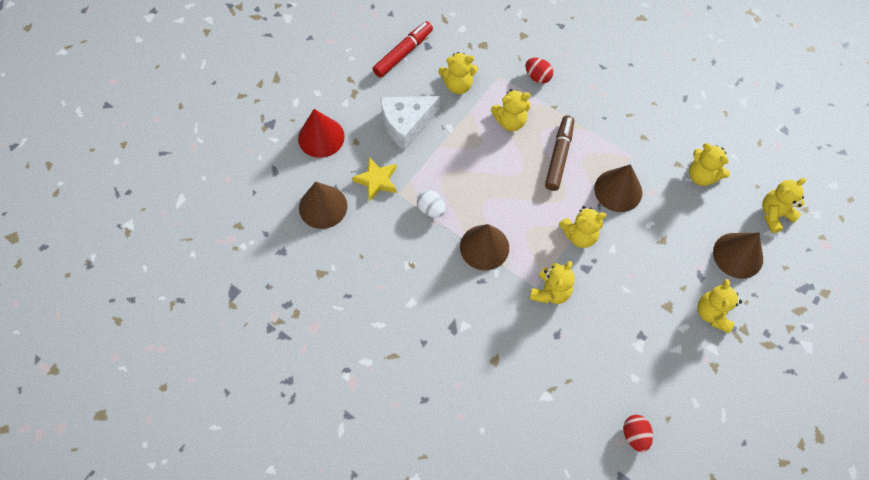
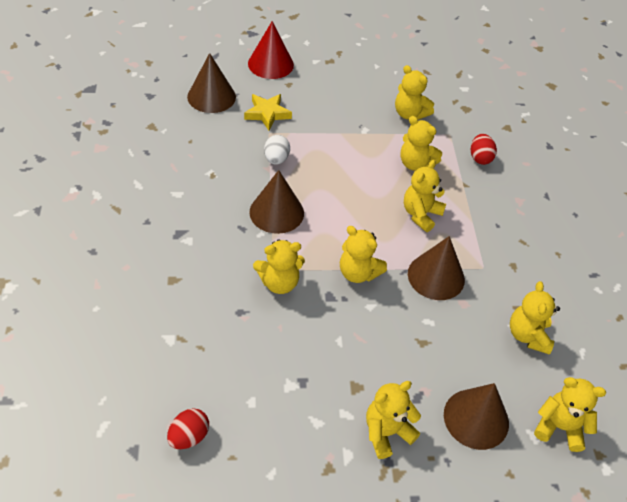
camera: 45 degrees right, 15 degrees down
(403, 53) = (398, 68): red marker -> none
(406, 125) = (337, 103): white cheese -> none
(559, 156) = (421, 214): brown marker -> yellow teddy bear

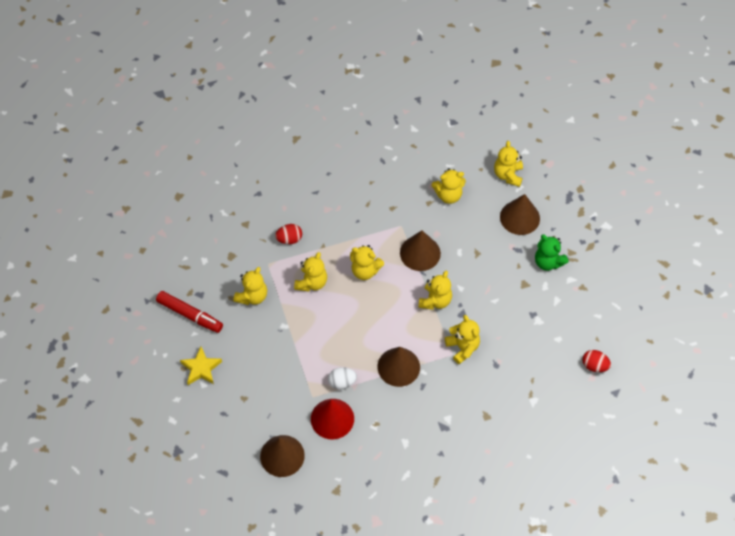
camera: 100 degrees left, 10 degrees up
(267, 114) = (289, 404): yellow star -> yellow star (201, 368)
(270, 64) = (220, 420): red cone -> red cone (332, 418)
(386, 432) = (548, 262): yellow teddy bear -> green teddy bear
(399, 67) = (190, 315): none -> red marker

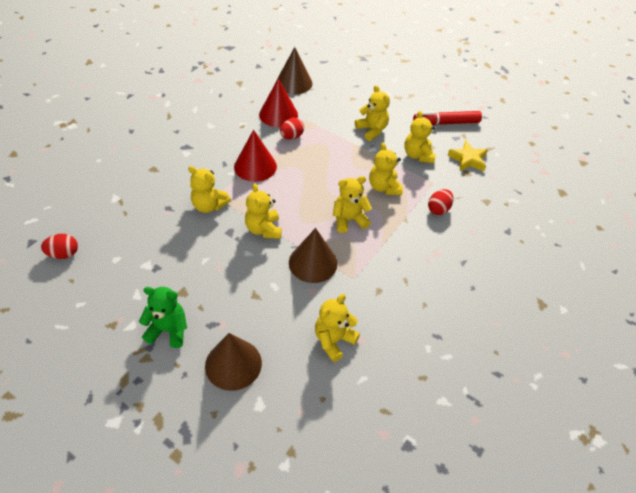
camera: 140 degrees right, 10 degrees down
(201, 368) = (400, 100): yellow star -> yellow star (468, 159)
(342, 382) = (291, 137): white egg -> red egg
(398, 367) = (255, 166): brown cone -> red cone
(508, 175) = (284, 412): yellow teddy bear -> yellow teddy bear (372, 130)

